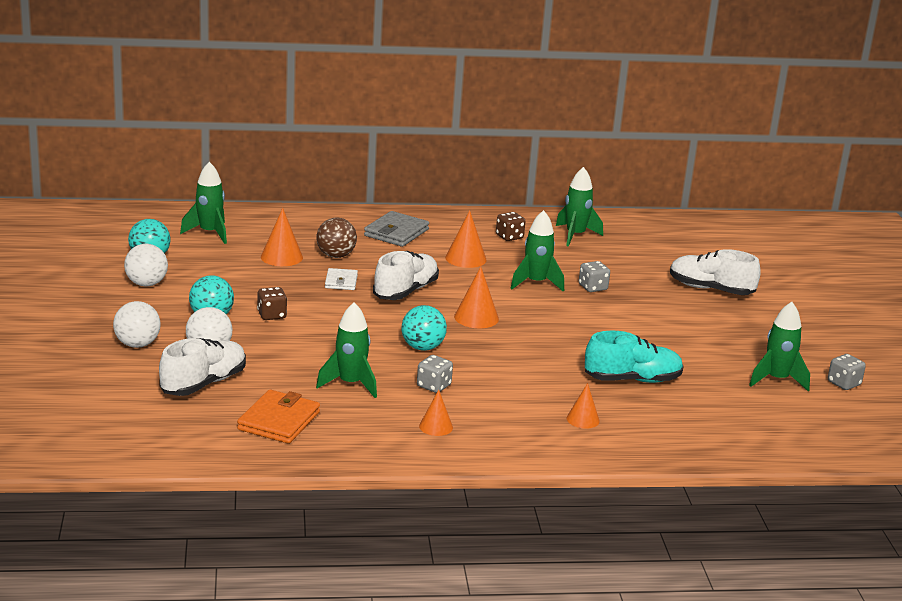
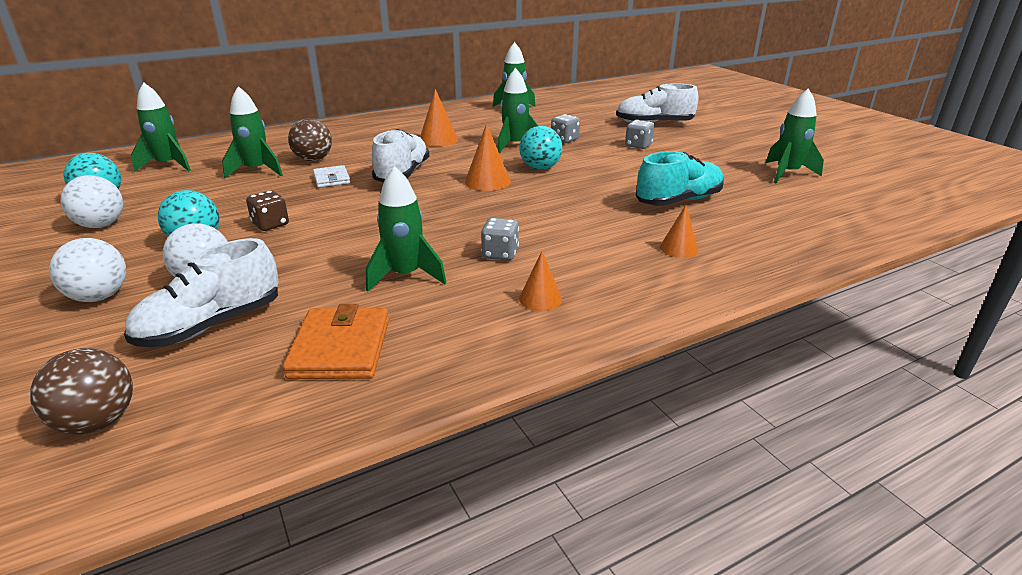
camera: 20 degrees left, 5 degrees up
(126, 423) = (98, 422): none -> brown ball
(204, 383) = (211, 325): white shoe -> white shoe turned 150 degrees counterclockwise
(281, 257) = (257, 171): orange cone -> green rocket
(396, 232) = (361, 133): grey wallet -> none
(422, 347) = (457, 219): turquoise ball -> turquoise ball (540, 168)
(509, 237) = (462, 119): brown dice -> none
(843, 383) = (836, 165): grey dice -> grey dice (638, 145)

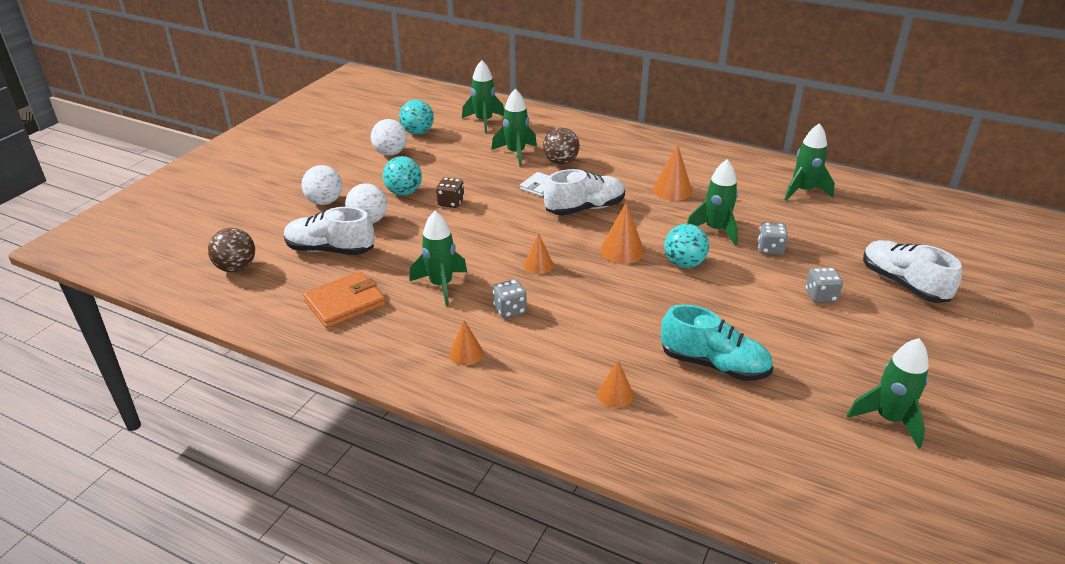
camera: 55 degrees right, 5 degrees up
(451, 219) = (538, 265): none -> orange cone

